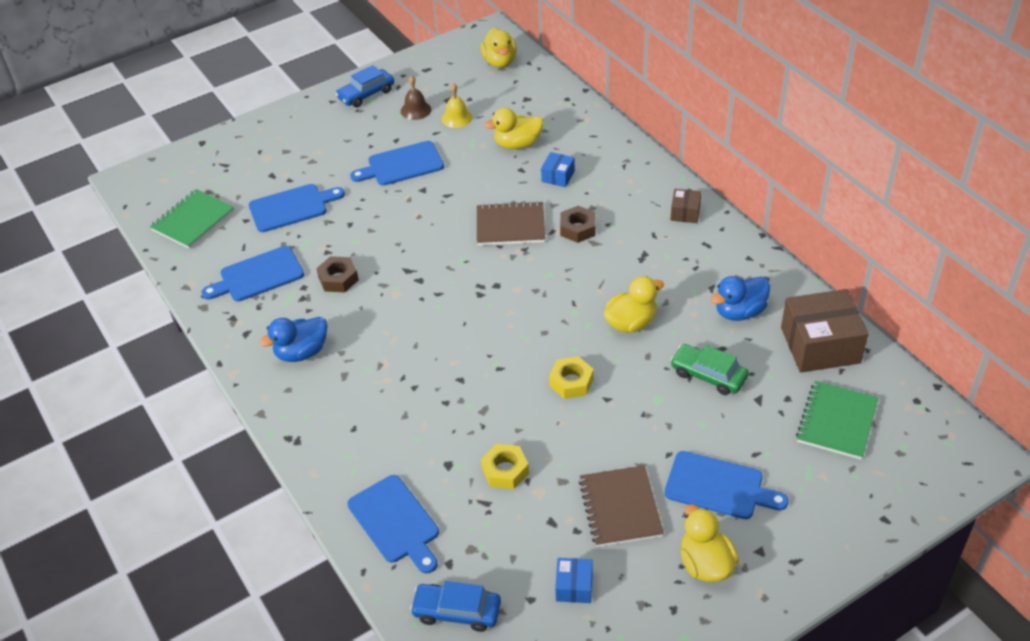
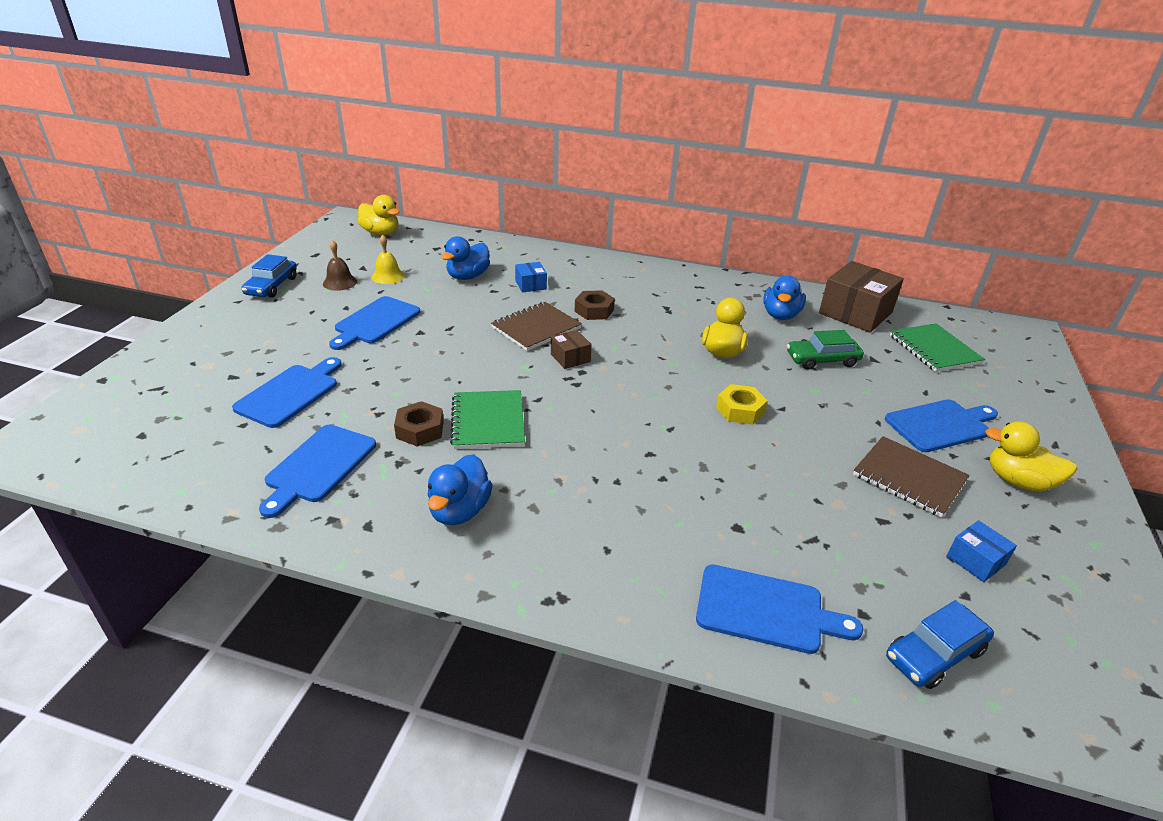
camera: 45 degrees left, 10 degrees down
(193, 220) = (168, 451): green notebook -> green notebook (488, 421)
(505, 471) = (790, 503): yellow nut -> none
(517, 144) = (468, 276): yellow duck -> blue duck
(685, 213) = (657, 274): brown box -> brown box (570, 358)

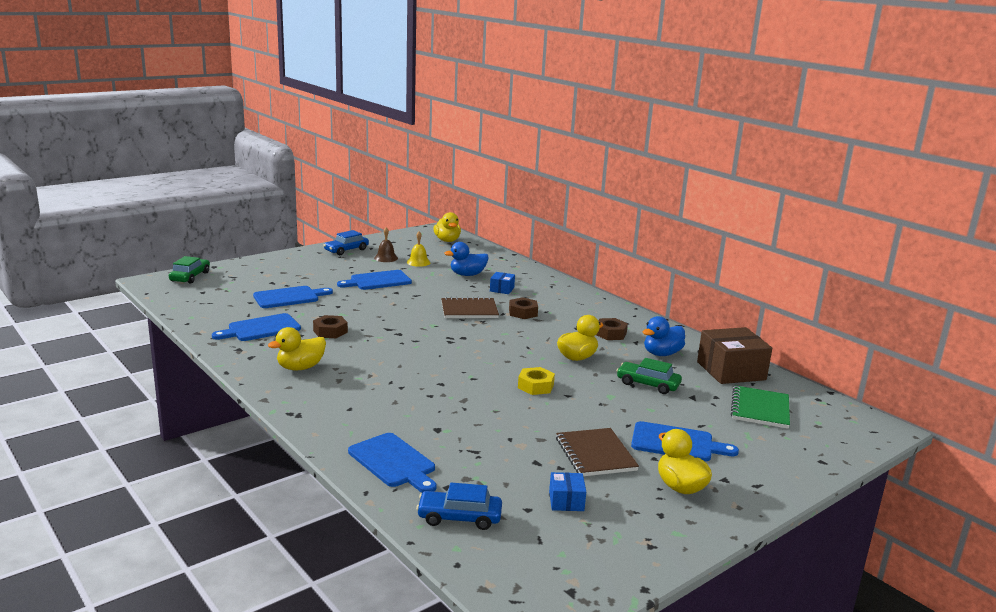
camera: 35 degrees right, 15 degrees down
(83, 414) = (190, 277): none -> green car
(459, 511) = (300, 367): blue duck -> yellow duck
(488, 421) = (371, 340): green notebook -> none
(570, 358) = (467, 329): brown box -> none
(707, 307) = (610, 334): none -> brown nut

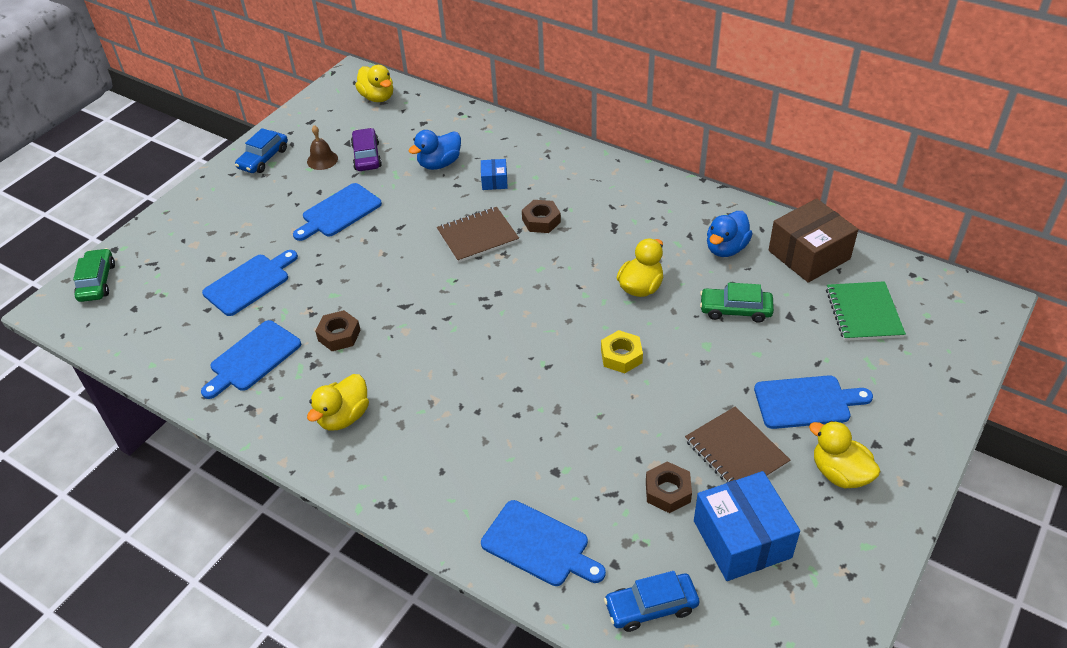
camera: 15 degrees left, 25 degrees up
(418, 262) = (367, 156): yellow bell -> purple car
(566, 501) = (742, 539): blue box -> blue box, size x2.07
(610, 334) = (656, 229): brown nut -> brown nut (668, 491)

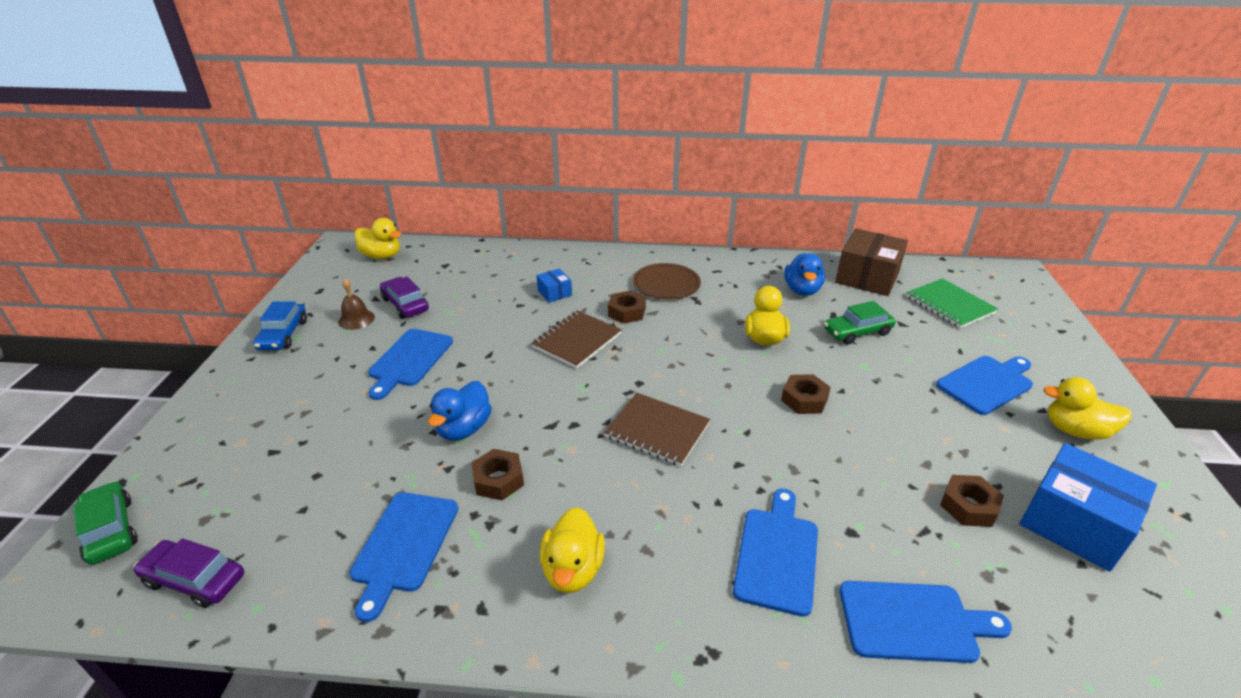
camera: 30 degrees left, 10 degrees down
(128, 333) = (195, 579): none -> purple car
(249, 283) = (344, 461): blue cutting board -> blue cutting board (777, 555)
(439, 164) = (488, 292): blue duck -> blue duck (464, 429)
(600, 202) = (666, 284): none -> brown plate
(621, 356) = (804, 399): yellow nut -> brown nut
(651, 607) = (1081, 635): blue car -> none
(736, 452) = (982, 445): brown notebook -> brown notebook (657, 431)

